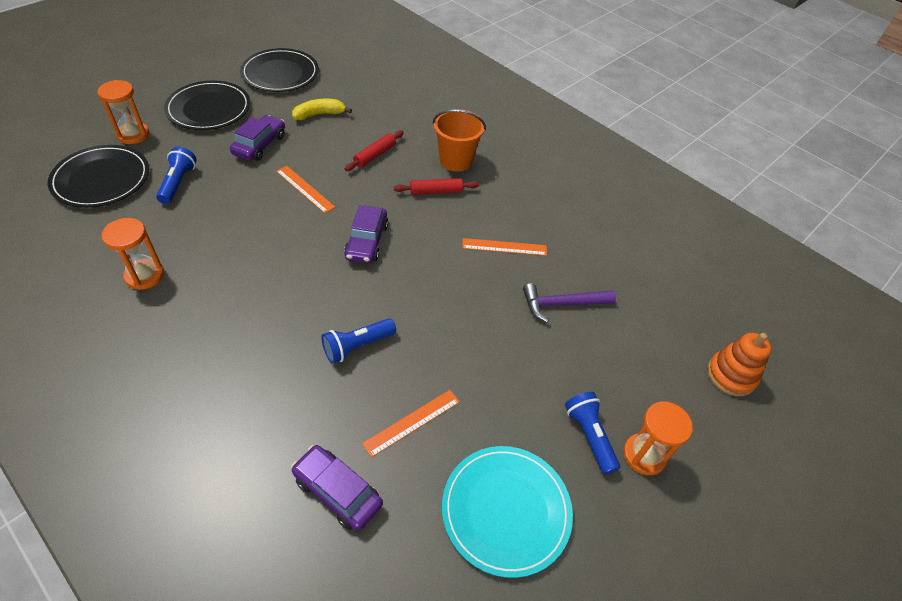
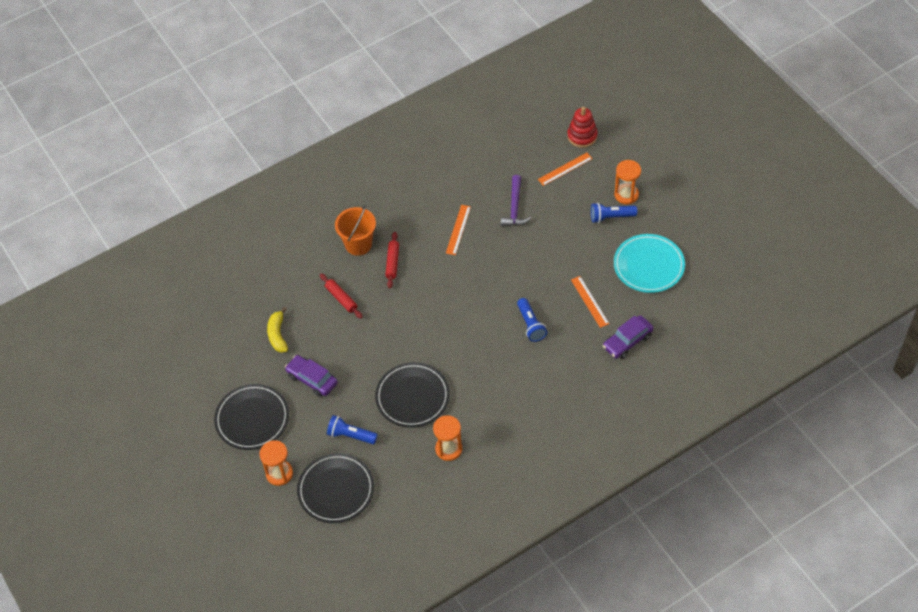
camera: 70 degrees left, 5 degrees up
(280, 73) = (207, 363): black plate -> black plate (412, 397)
(305, 189) = (374, 349): orange ruler -> orange ruler (565, 169)
(366, 241) = (438, 312): purple car -> none
(731, 375) = (582, 136): orange stacking toy -> red stacking toy

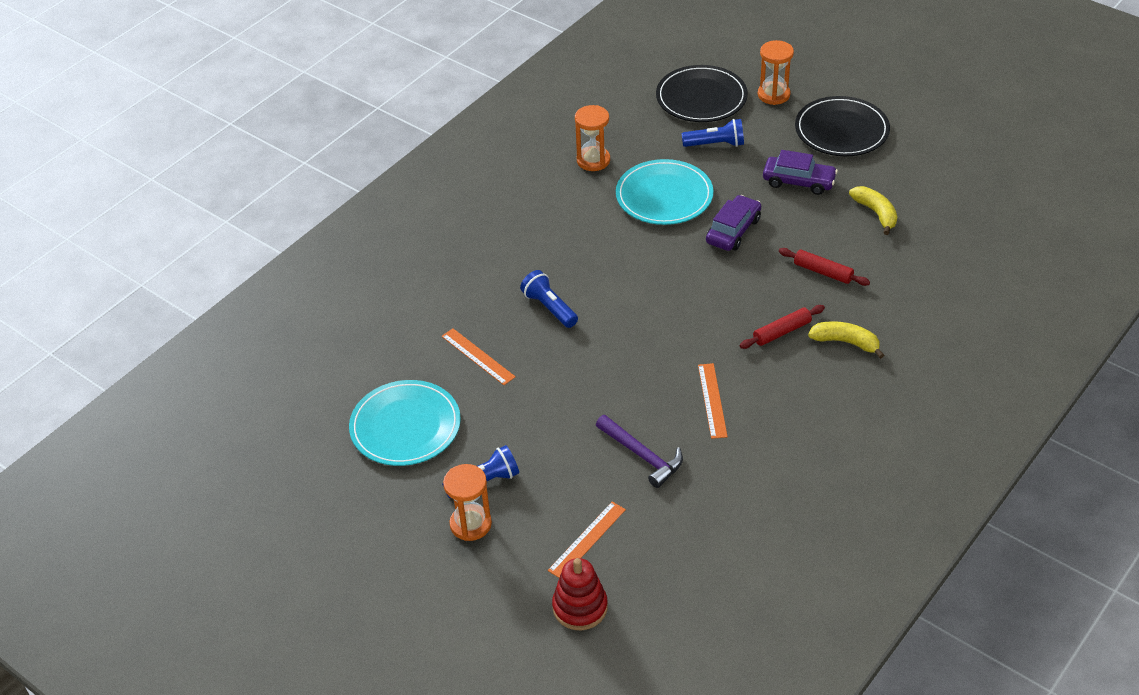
camera: 160 degrees right, 10 degrees down
(358, 244) = (846, 342): orange bucket -> yellow banana
(392, 262) = (782, 332): red rolling pin -> red rolling pin turned 75 degrees clockwise
(412, 397) = (664, 196): black plate -> turquoise plate
(514, 207) = (642, 455): purple hammer -> purple hammer turned 150 degrees clockwise
(627, 341) = (409, 322): purple car -> purple car (733, 231)

